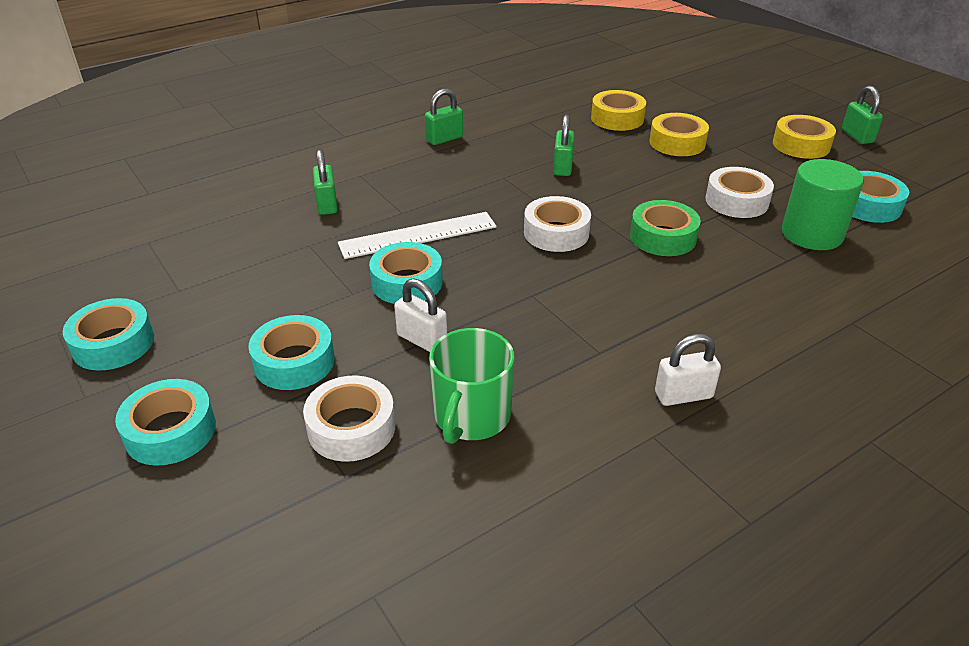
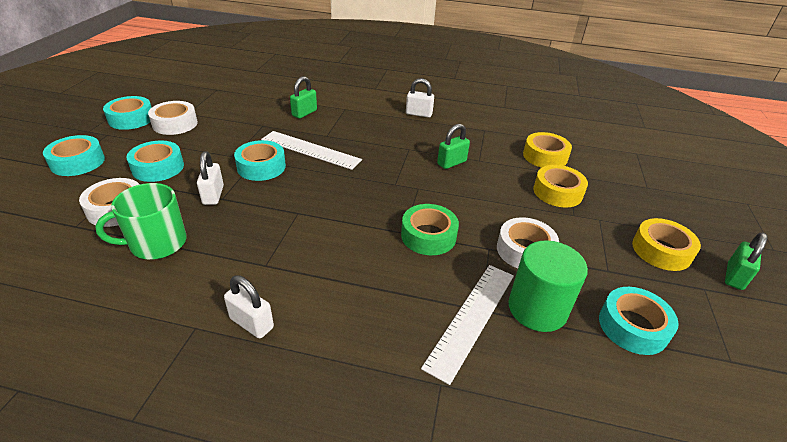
camera: 45 degrees right, 0 degrees up
(444, 139) = (419, 114): green padlock -> white padlock
(556, 233) = (374, 192): white tape -> white tape (175, 124)
(793, 270) = (471, 318): none -> white ruler

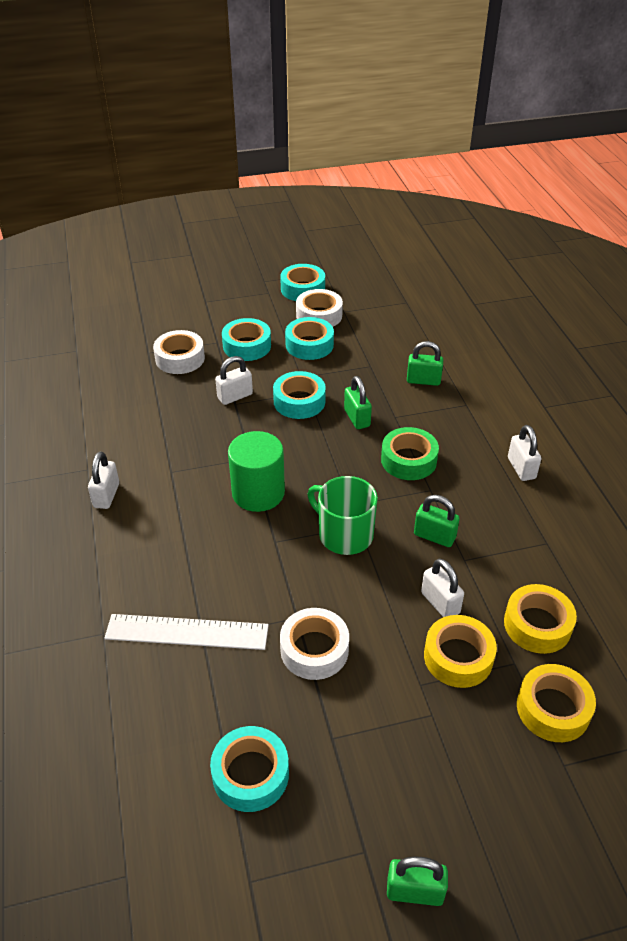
camera: 65 degrees right, 5 degrees up
(77, 162) = (219, 304): turquoise tape -> turquoise tape (309, 345)
(157, 243) = (156, 401): green mug -> green mug (344, 534)
(310, 150) = (357, 418): white ruler -> green padlock
(428, 236) = (282, 562): green tape -> green tape (408, 460)
(510, 182) = (440, 603): none -> white padlock
(537, 309) = (229, 681): green cylinder -> green cylinder (258, 493)
(661, 251) = (412, 794): yellow tape -> yellow tape (553, 709)

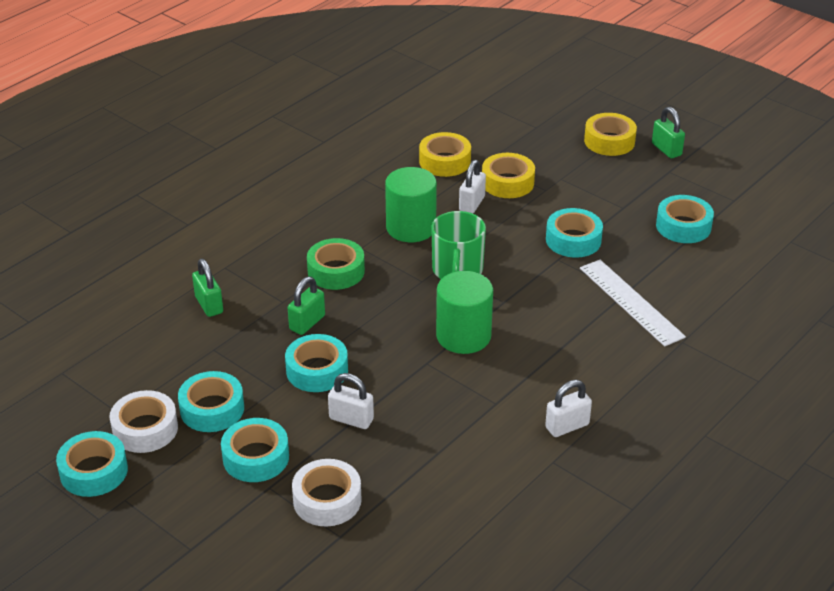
camera: 125 degrees left, 5 degrees down
(314, 649) = (573, 240): white tape -> turquoise tape
(434, 536) = (411, 228): green padlock -> green cylinder
(521, 468) = (287, 212): white padlock -> none
(553, 709) = (503, 139): yellow tape -> yellow tape (609, 141)

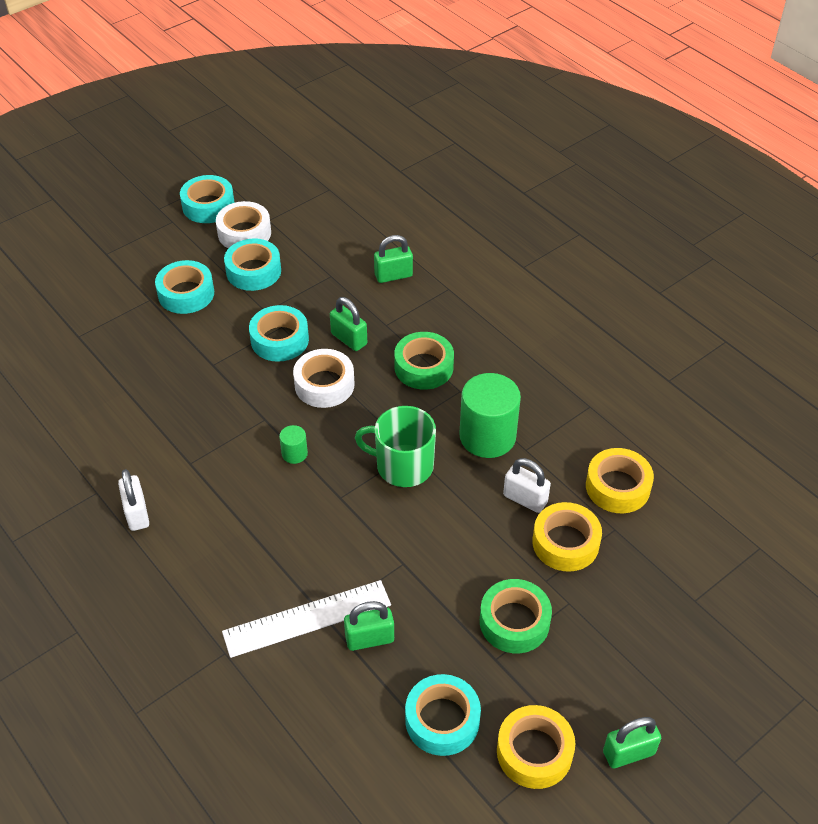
camera: 100 degrees right, 10 degrees up
(327, 500) = (120, 332): white tape -> white tape (324, 385)
(351, 419) = (208, 356): white padlock -> none
(463, 336) = (294, 453): green cylinder -> green cylinder, size x0.45
(573, 240) = (436, 587): turquoise tape -> none
(588, 201) = (514, 622): none -> green tape
(609, 141) = (654, 682): yellow tape -> yellow tape (534, 752)
(634, 267) = (369, 639): none -> green padlock

